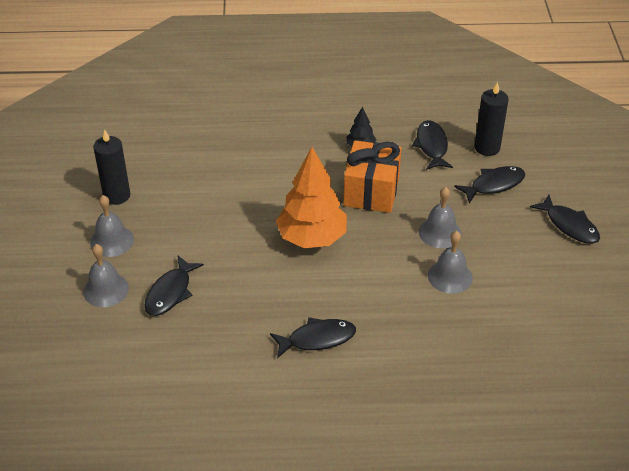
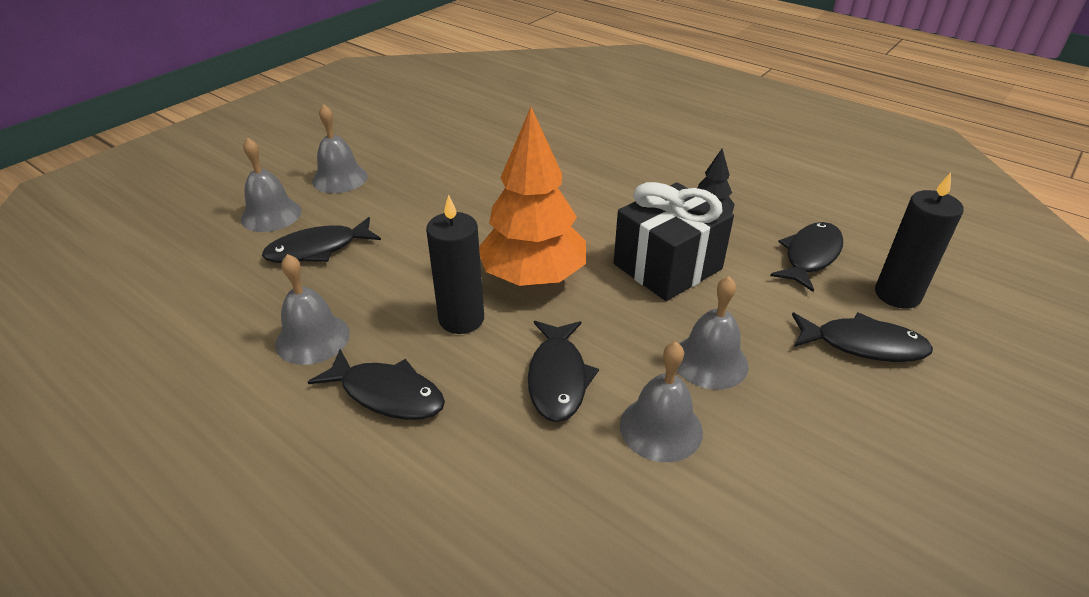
camera: 40 degrees right, 5 degrees down
(117, 195) = (399, 146): black candle -> black candle (461, 319)
(242, 339) = (312, 338): none -> grey bell
(371, 192) = (667, 266): orange gift -> black gift
(569, 225) = (955, 473): black fish -> black fish (558, 378)

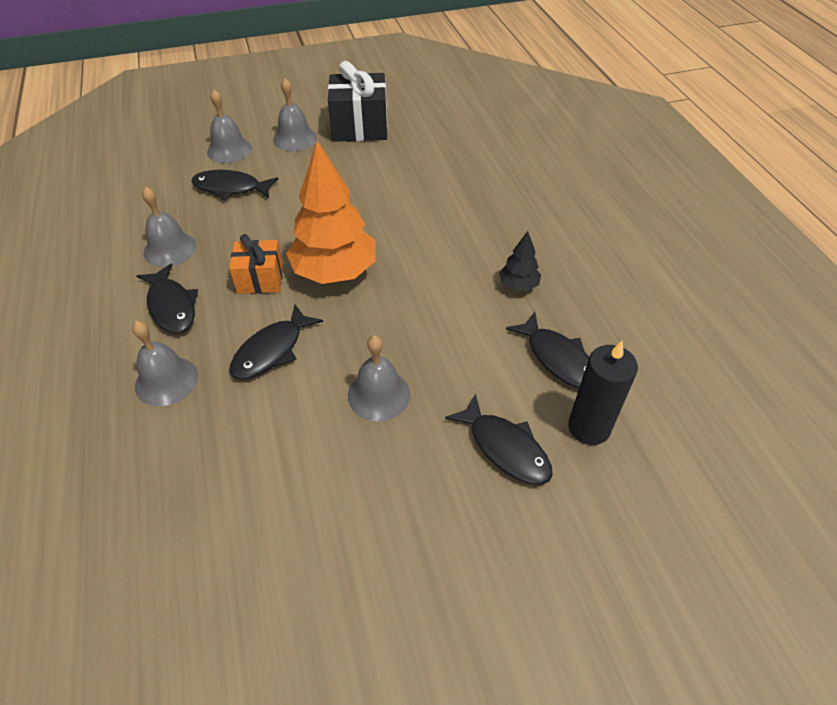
camera: 35 degrees right, 10 degrees up
(461, 319) = (260, 279): black candle -> orange gift
(661, 428) = (294, 419): grey bell -> grey bell (166, 381)
(667, 266) = (435, 310): black gift -> black gift (360, 127)
(810, 256) = (558, 358): black fish -> black fish turned 75 degrees clockwise

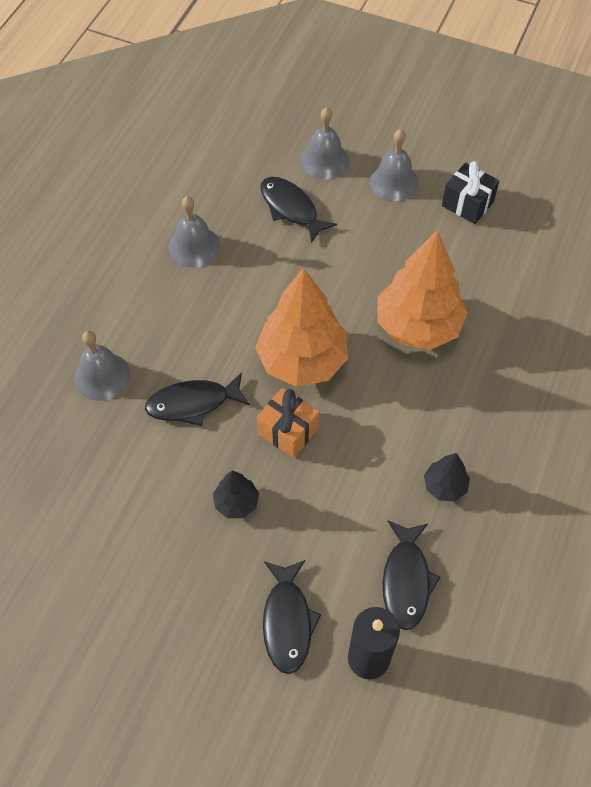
camera: 40 degrees right, 10 degrees up
(172, 306) = (154, 308): black fish -> none
(260, 279) = (238, 327): orange gift -> orange gift (288, 431)
(360, 127) = (467, 204): black gift -> black gift, size x0.62
(379, 395) = (236, 503): grey bell -> black tree
(398, 207) = (417, 326): none -> orange tree

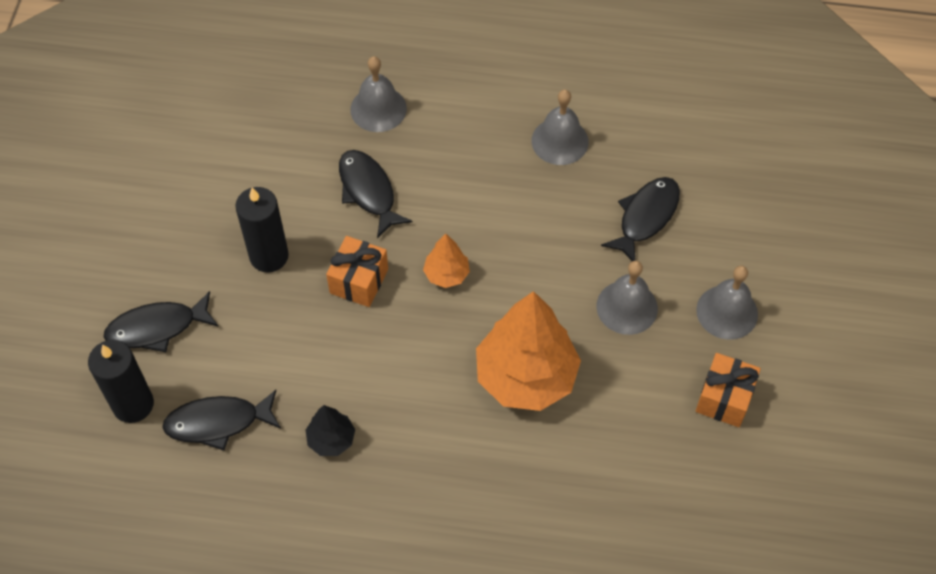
camera: 75 degrees right, 0 degrees up
(236, 503) = (269, 256): black tree -> black candle
(302, 361) = (446, 274): orange tree -> orange tree, size x0.47
(324, 160) = (730, 234): grey bell -> grey bell (627, 307)
(467, 204) = (724, 398): black gift -> orange gift

